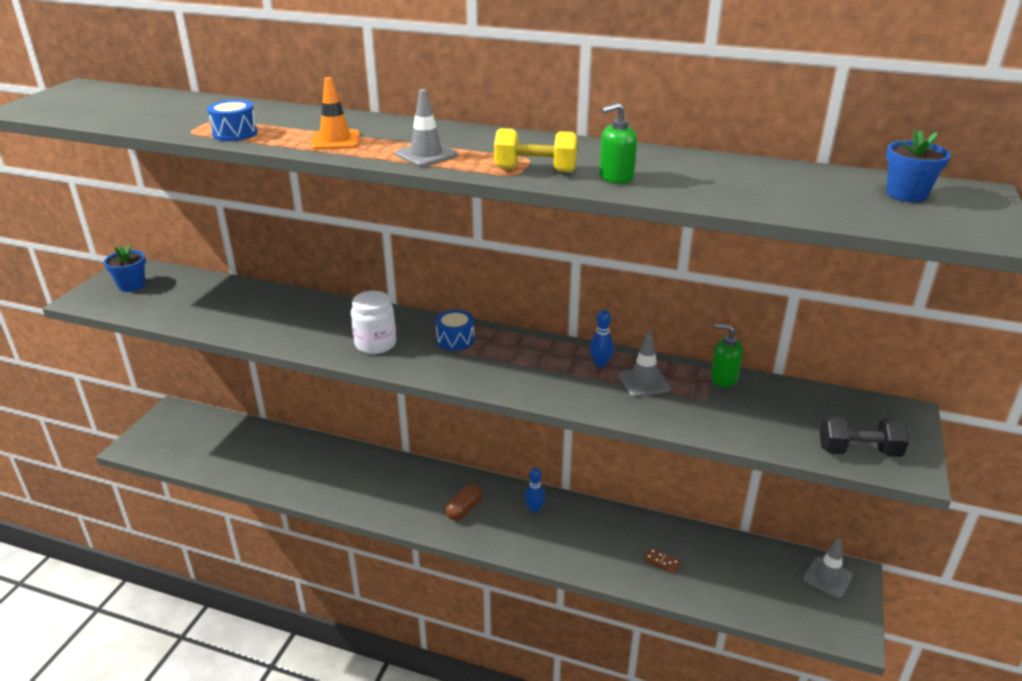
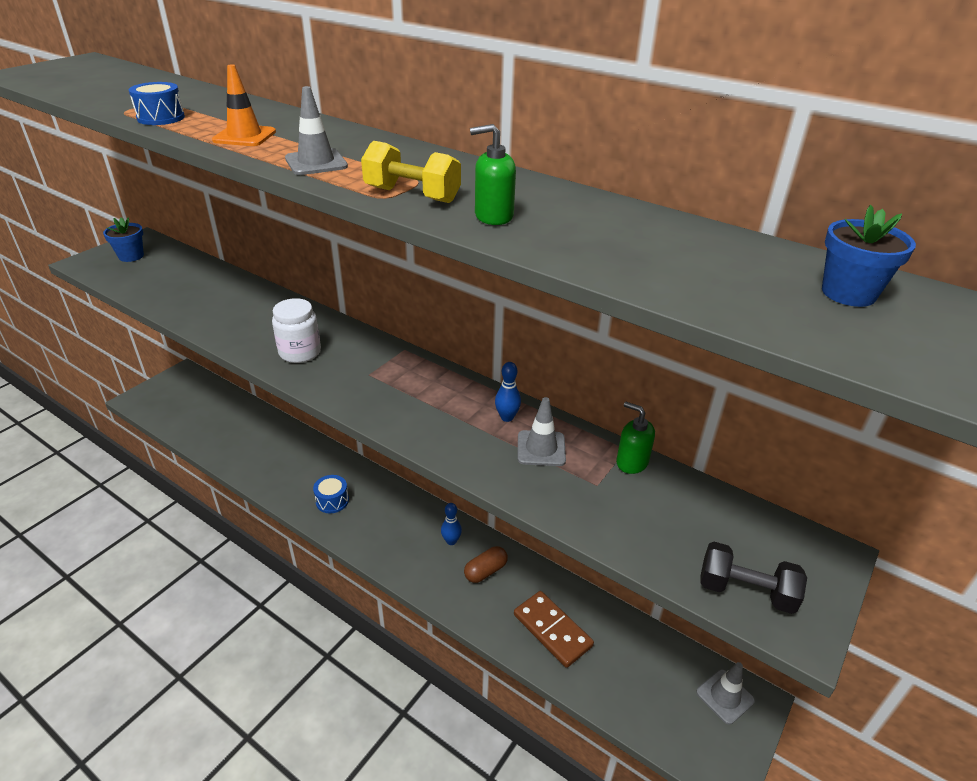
camera: 15 degrees right, 5 degrees up
(455, 340) = (377, 362): blue drum -> blue drum (332, 501)
(464, 509) = (385, 525): brown capsule -> brown capsule (485, 571)
(662, 561) = (552, 630): brown domino -> brown domino, size x2.21

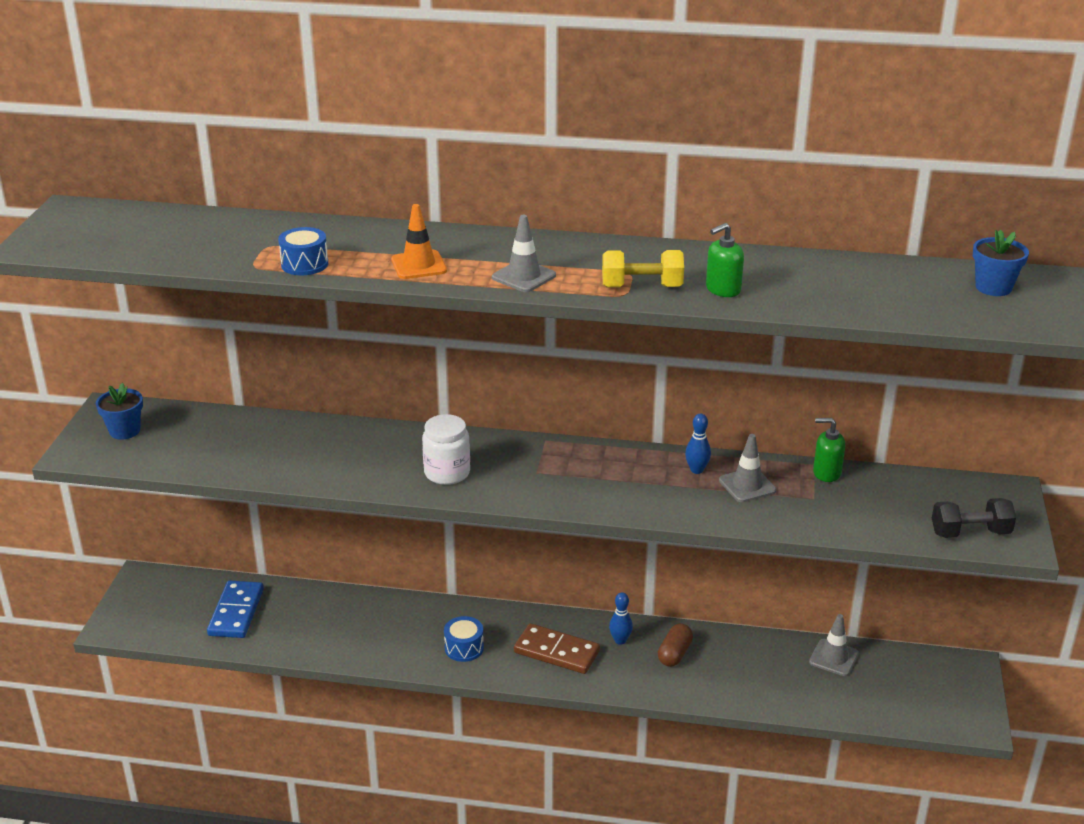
camera: 25 degrees left, 5 degrees down
(213, 416) = (236, 612): none -> blue domino
(552, 630) = (772, 678): brown domino -> brown domino (556, 652)
(725, 696) = (946, 672): grey traffic cone -> grey traffic cone (834, 658)

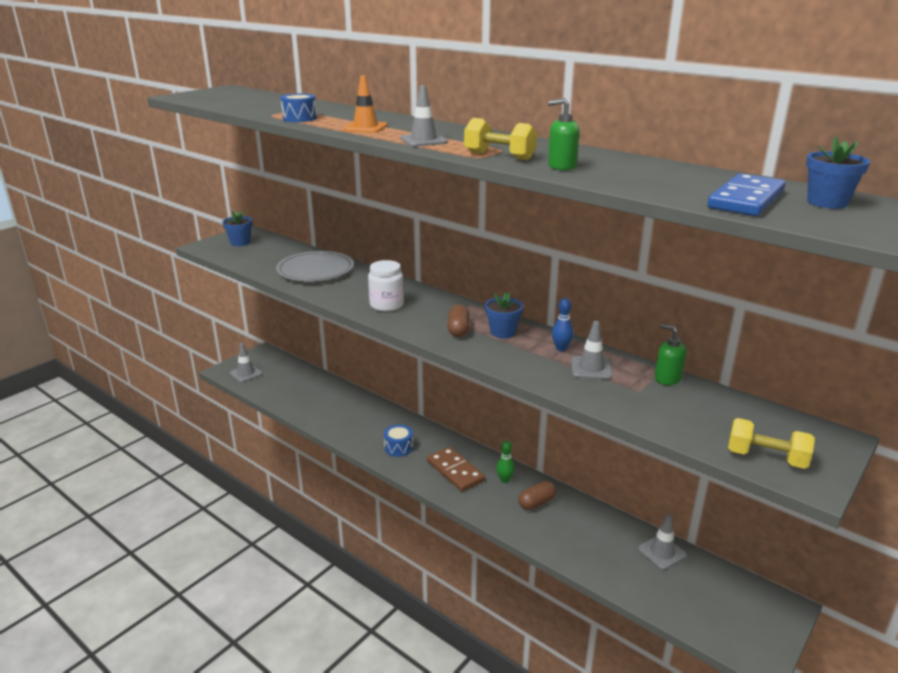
camera: 30 degrees right, 5 degrees down
(151, 620) = (246, 373): none -> grey traffic cone
(236, 612) = (291, 384): blue domino -> blue domino (745, 200)
(294, 447) = (315, 270): none -> grey plate
(566, 481) = (458, 330): none -> brown capsule
(617, 469) = (502, 332): none -> blue flower pot
(620, 640) = (505, 480): blue bowling pin -> green bowling pin
(970, 533) = (766, 458): black dumbbell -> yellow dumbbell

